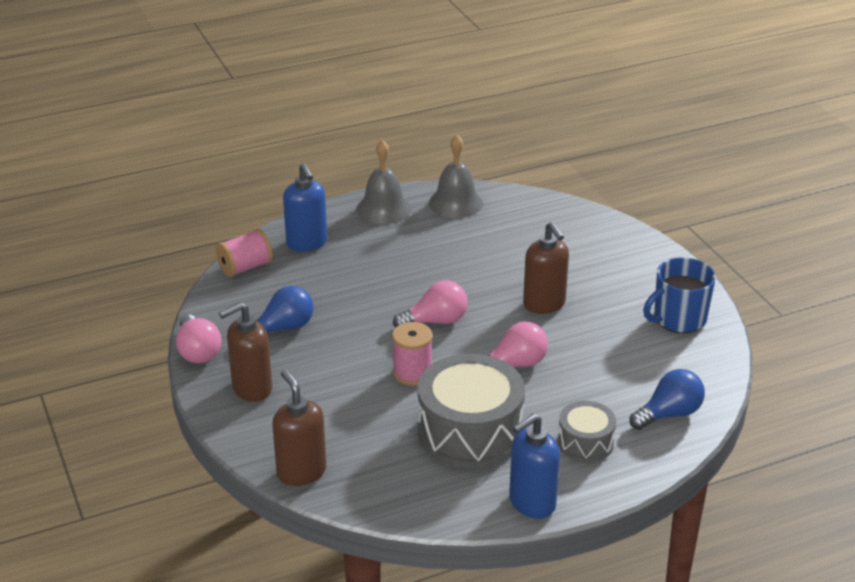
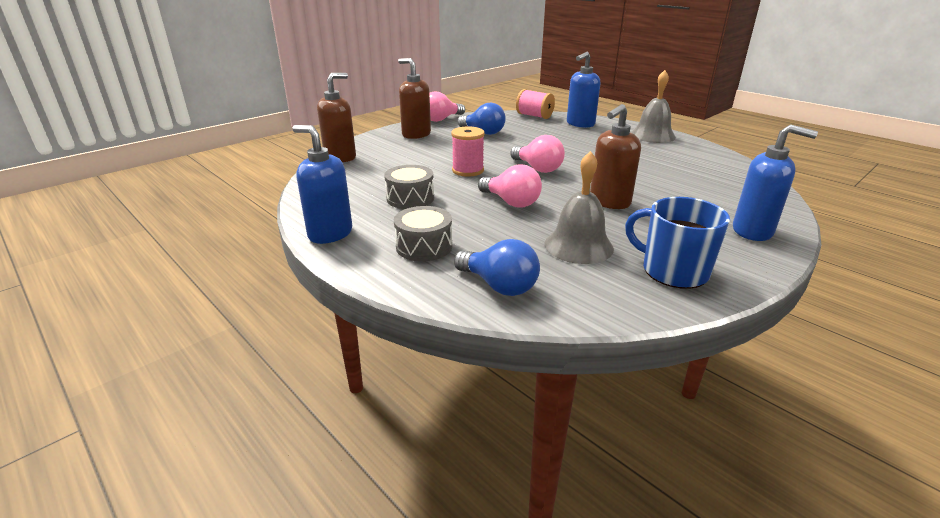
camera: 70 degrees right, 5 degrees down
(456, 203) = (699, 153): grey bell -> grey bell (578, 246)
(470, 432) = (410, 198): grey drum -> grey drum, size x0.53
(633, 253) = (753, 231): none -> blue soap dispenser

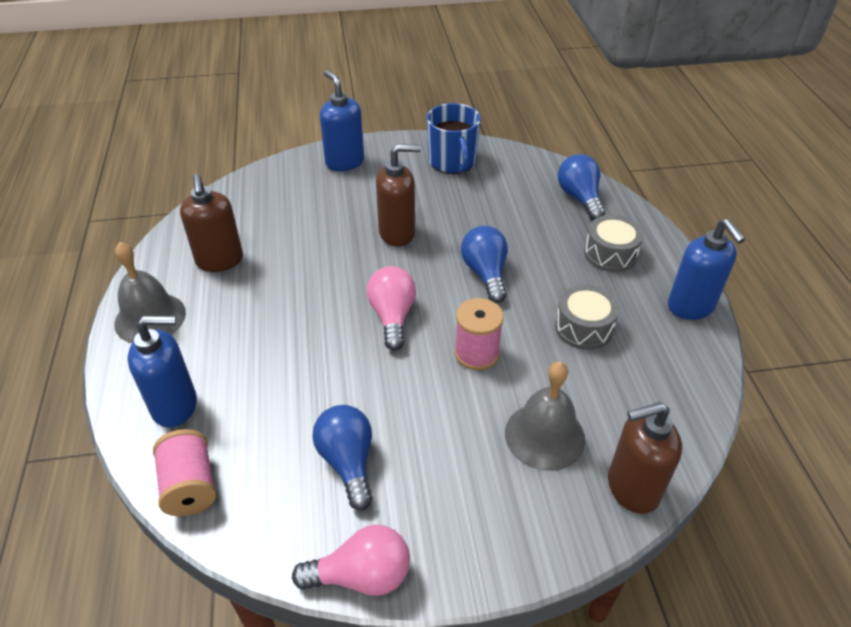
camera: 145 degrees left, 15 degrees up
(416, 134) = (463, 518): brown soap dispenser -> brown soap dispenser (219, 261)
(511, 202) = (485, 273): pink light bulb -> blue light bulb
(578, 246) = (487, 203): grey bell -> grey bell (544, 436)

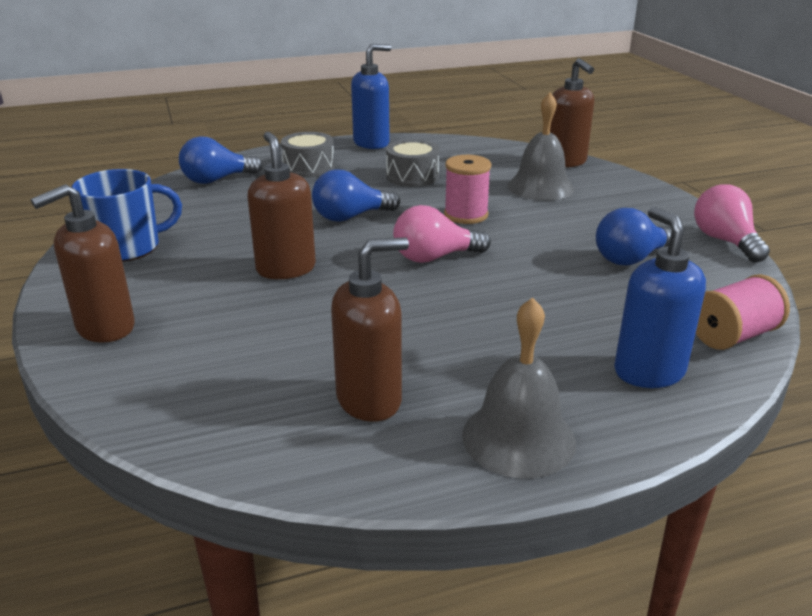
camera: 100 degrees left, 15 degrees down
(344, 162) = (105, 328): blue soap dispenser -> brown soap dispenser

